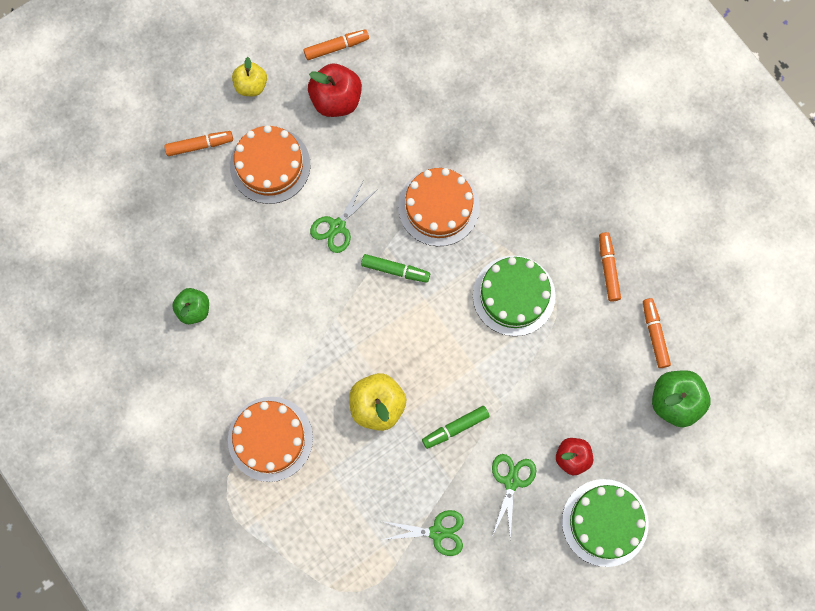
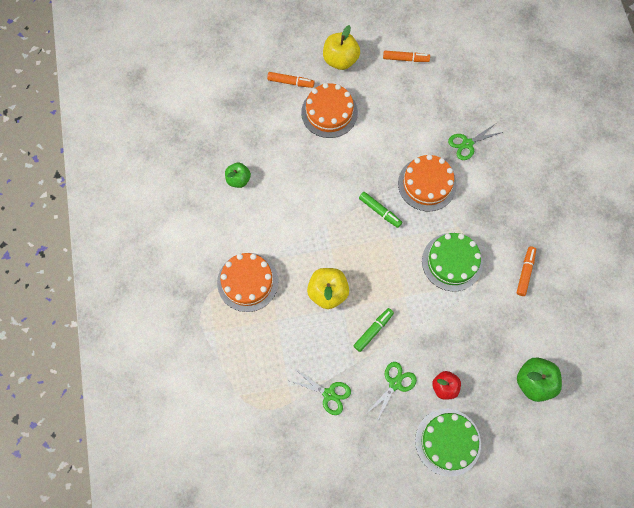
camera: 25 degrees right, 5 degrees down
(251, 85) = (340, 60): yellow apple -> yellow apple, size x1.53
(336, 100) = (390, 90): red apple -> none
(337, 226) = (354, 168): green scissors -> green scissors (467, 144)
(455, 428) = (373, 330): green marker -> green marker turned 135 degrees clockwise
(654, 334) = (538, 330): orange marker -> none

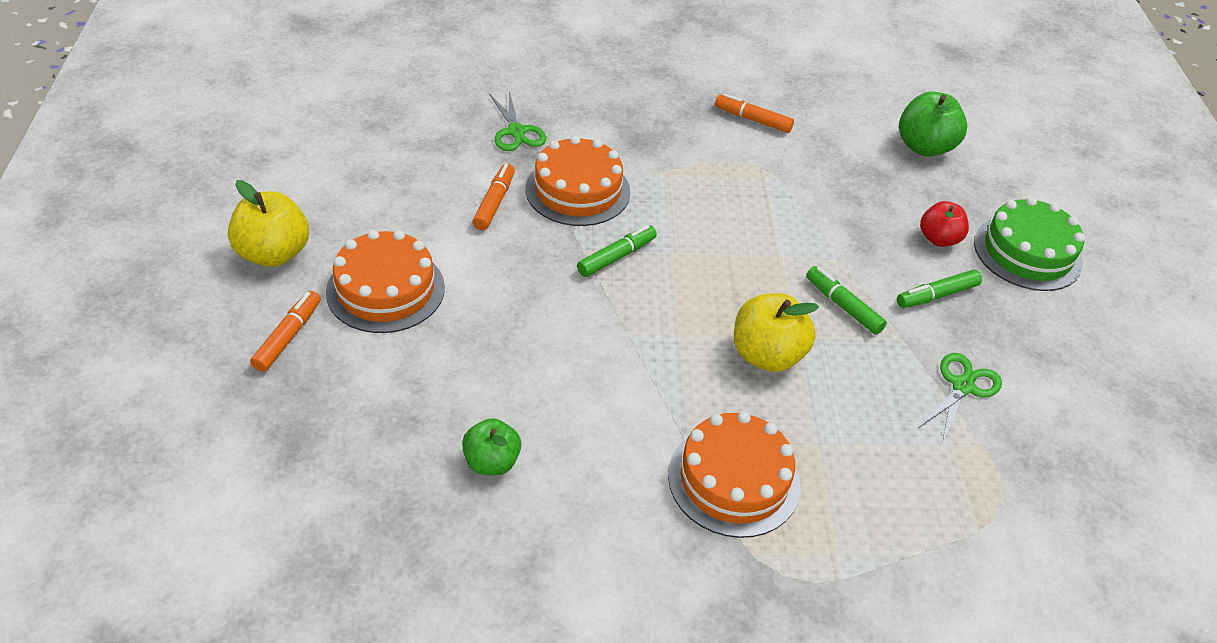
camera: 85 degrees left, 25 degrees down
(395, 383) = (937, 295): green scissors -> green marker
(405, 59) = (317, 169): orange marker -> orange marker (494, 203)
(452, 262) = (726, 190): green cake -> none

